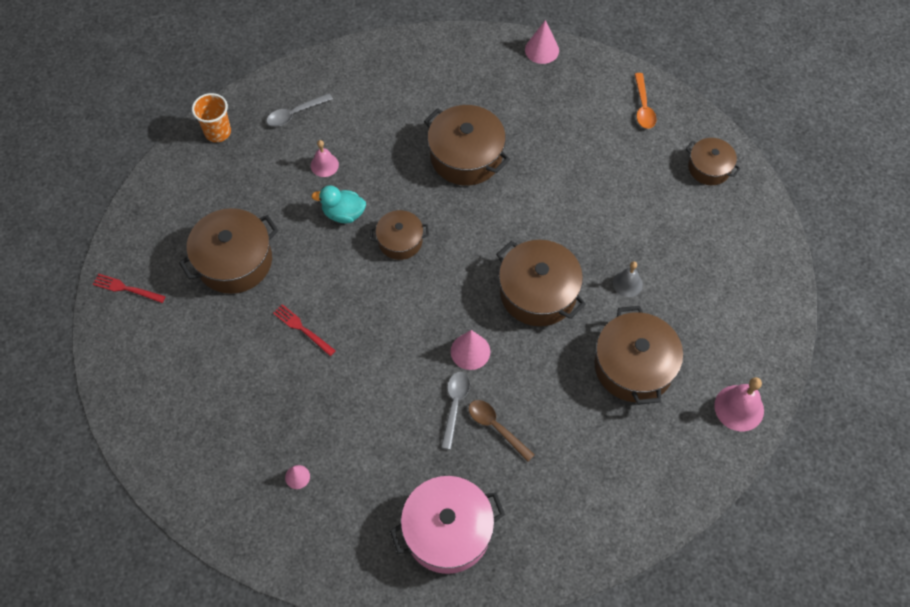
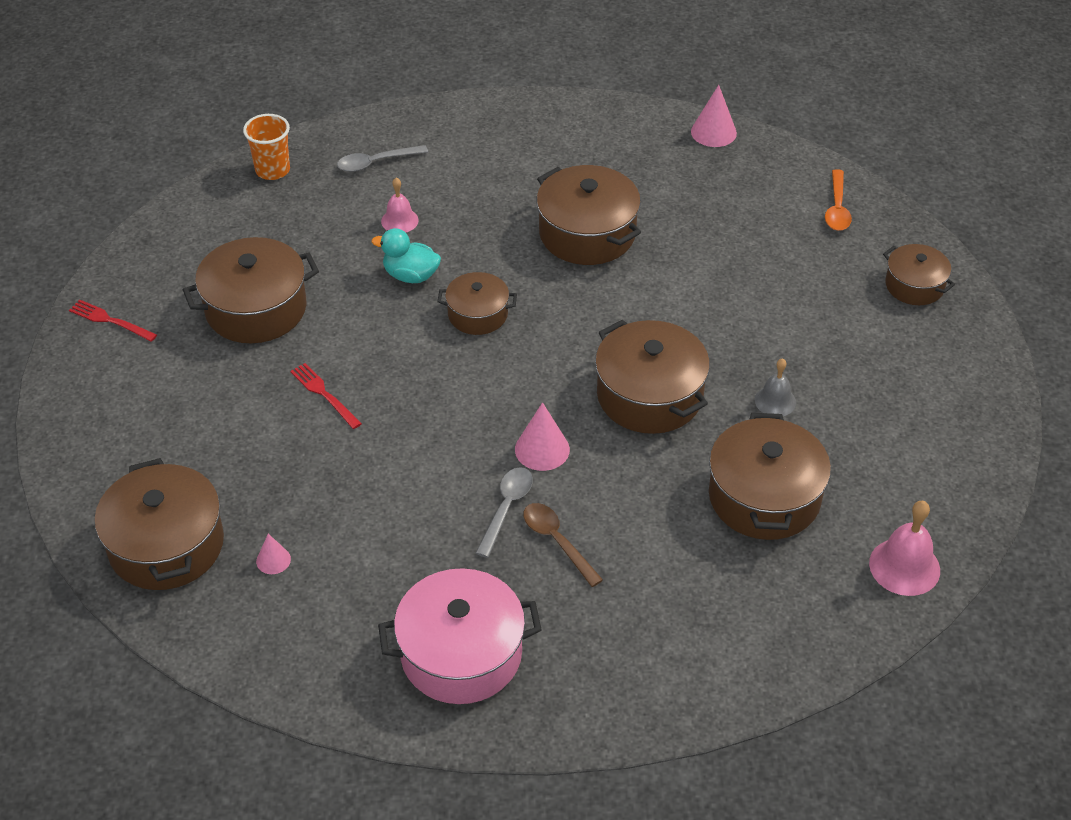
camera: 10 degrees right, 15 degrees down
(217, 477) = (166, 545): none -> brown pot

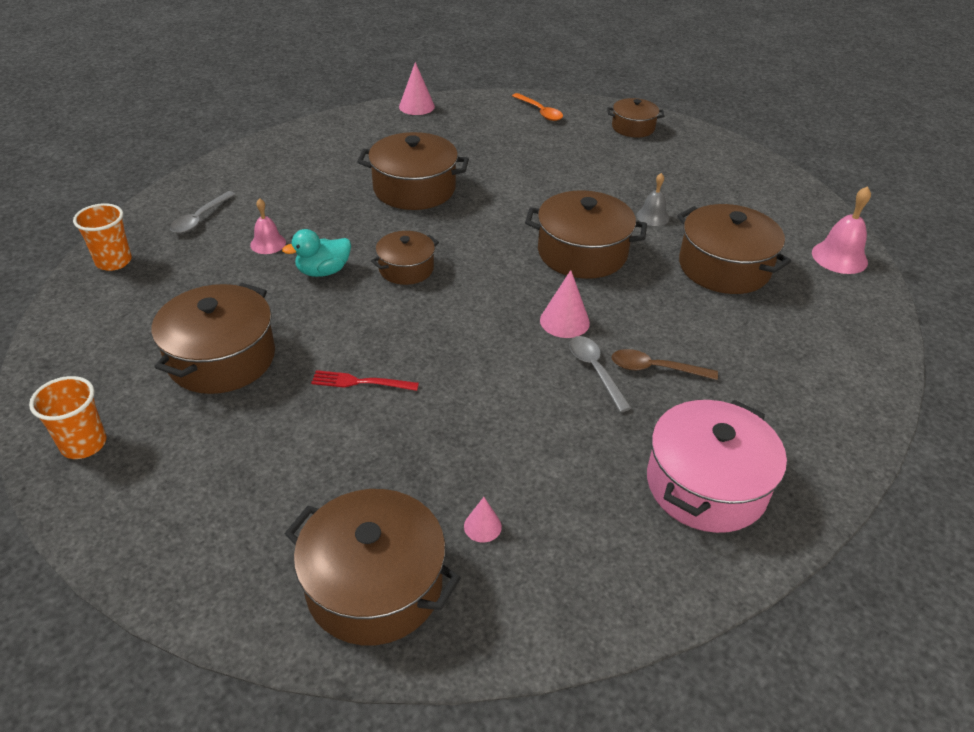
camera: 45 degrees left, 5 degrees down
(110, 320) = (84, 444): red fork -> orange cup

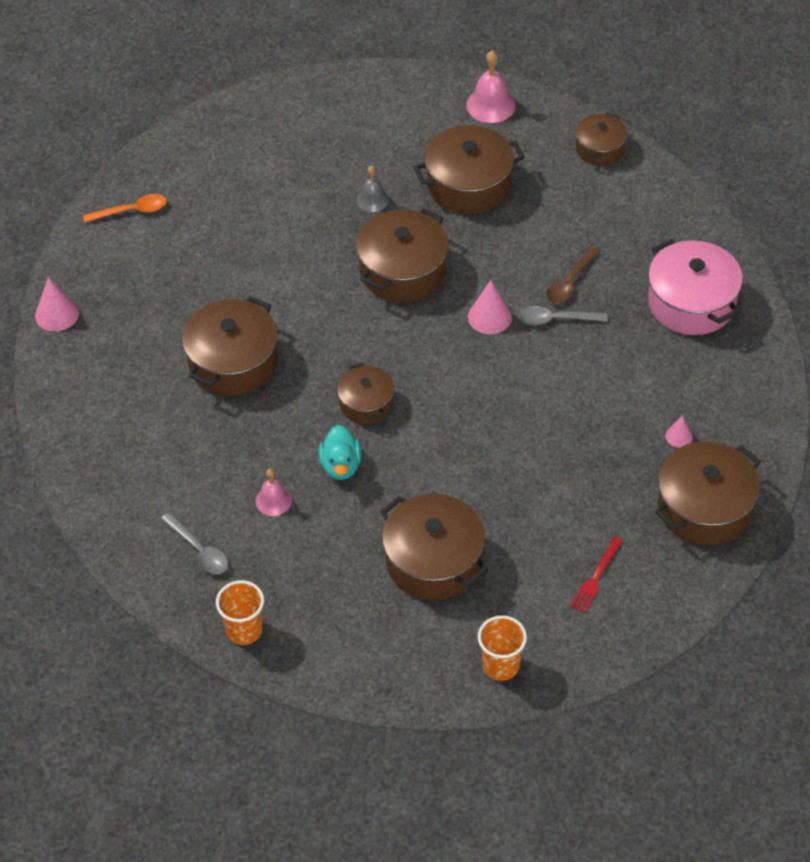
camera: 65 degrees left, 10 degrees up
(360, 382) = (505, 471): red fork -> red fork (595, 577)
(633, 127) = (208, 148): brown pot -> brown pot (600, 148)

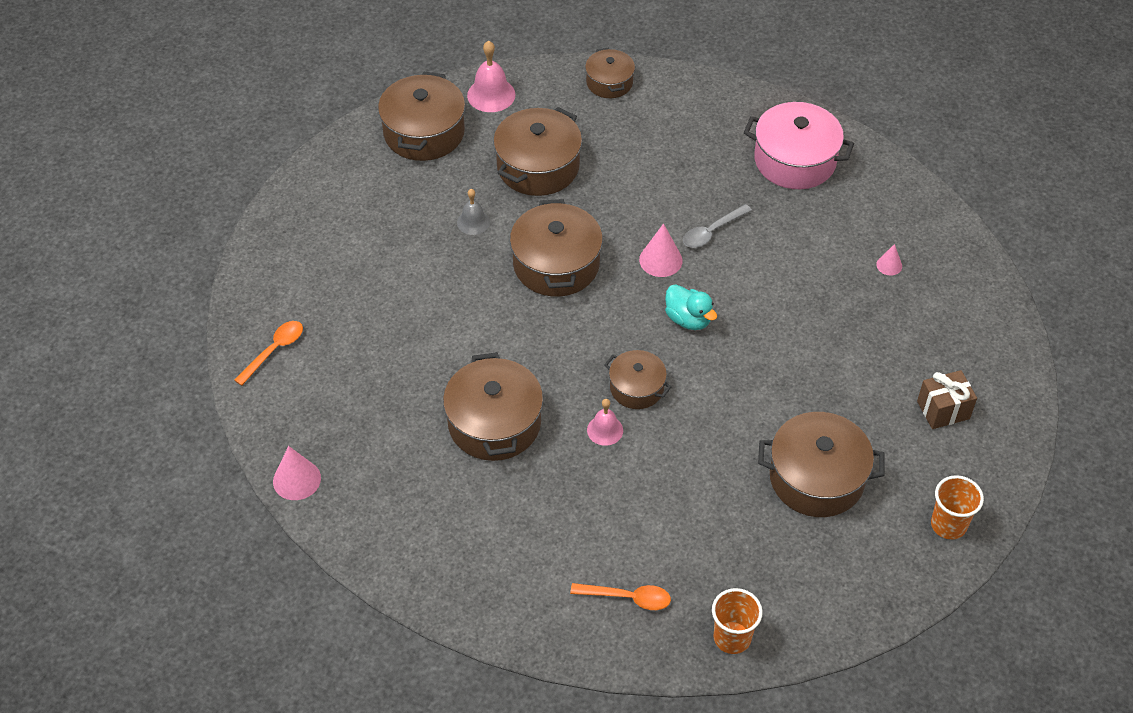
camera: 40 degrees left, 0 degrees up
(199, 550) = (628, 598): grey spoon -> orange spoon
(273, 500) = (645, 515): pink bell -> pink bell (605, 430)
(341, 466) = (669, 451): turquoise duck -> turquoise duck (688, 319)
(570, 282) = (692, 197): brown spoon -> none
(595, 577) = (943, 410): red fork -> brown gift
(704, 507) = (960, 307): brown pot -> brown pot (424, 132)

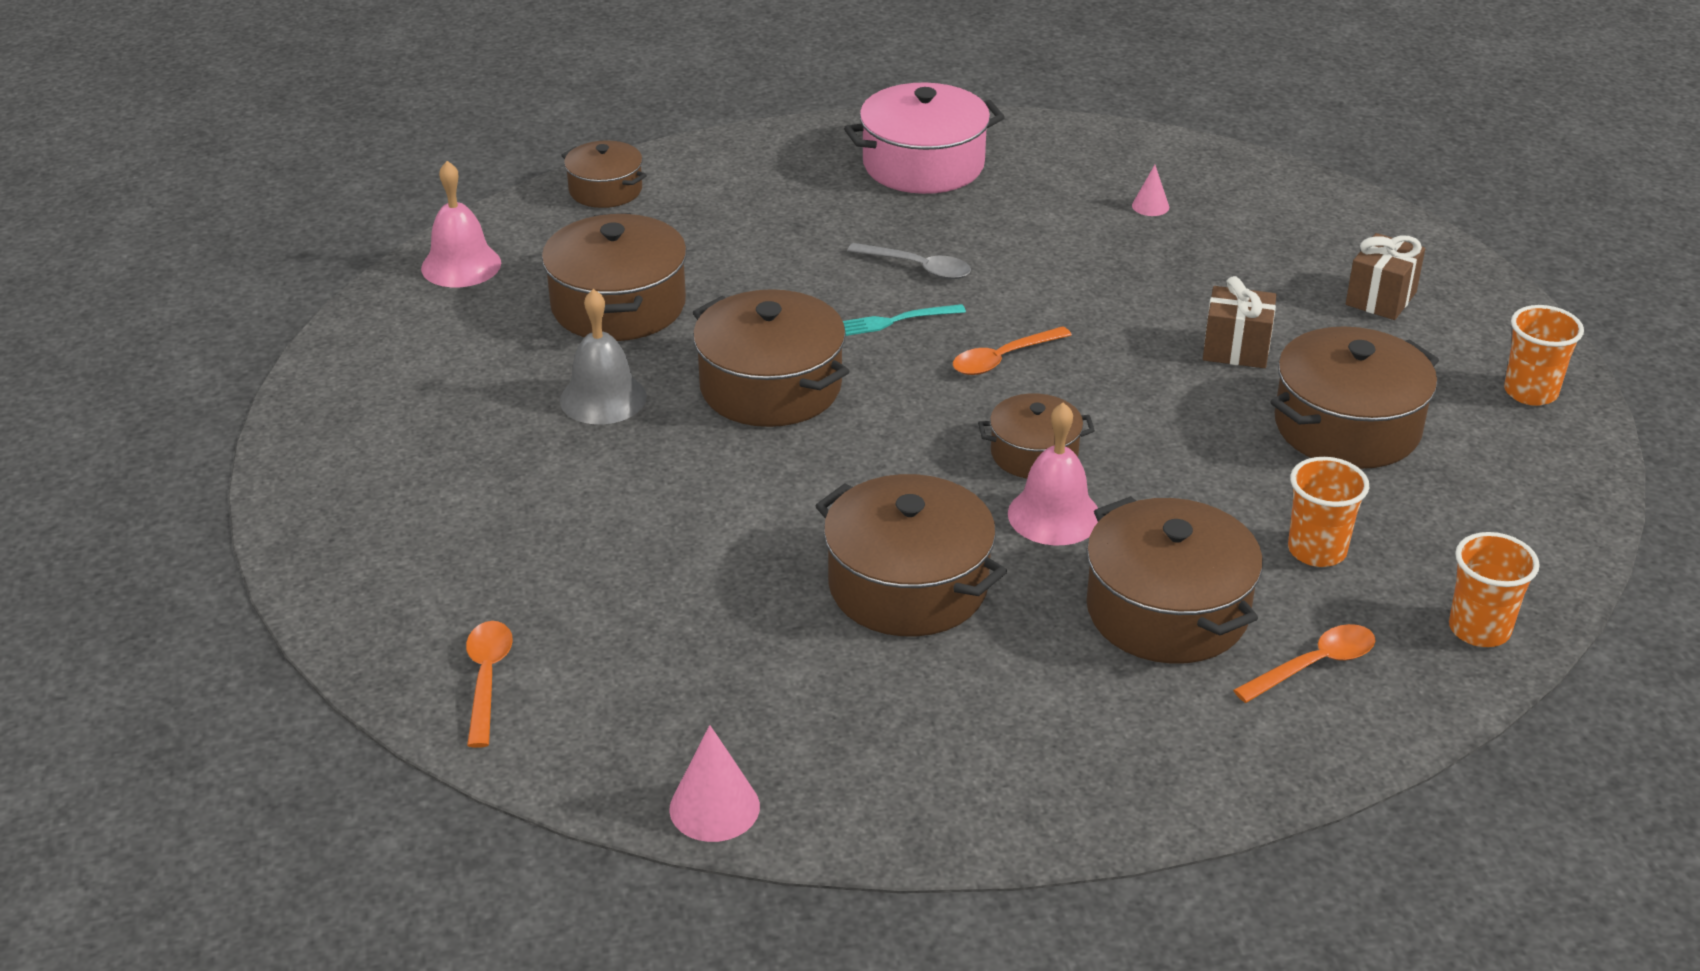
camera: 40 degrees left, 15 degrees down
(424, 132) = (413, 341): brown pot -> brown pot (1167, 611)
(473, 222) = (603, 398): grey bell -> grey bell, size x1.56
(605, 430) = (1054, 515): pink bell -> pink bell, size x1.56
(660, 260) = (894, 321): pink cone -> turquoise fork
(688, 319) = (1003, 359): turquoise duck -> orange spoon
(707, 538) = (1317, 551): none -> orange cup
(712, 232) = (918, 268): grey spoon -> grey spoon turned 75 degrees counterclockwise
(818, 391) = (1236, 349): none -> brown gift

